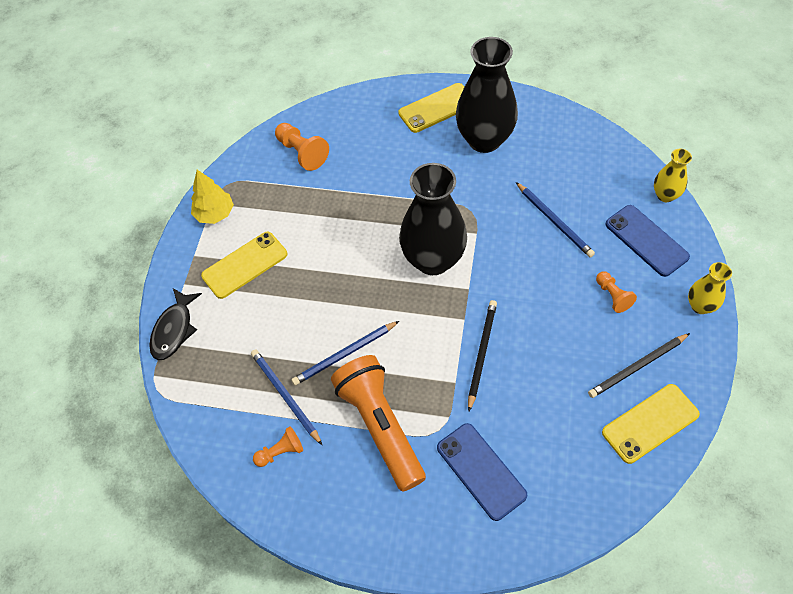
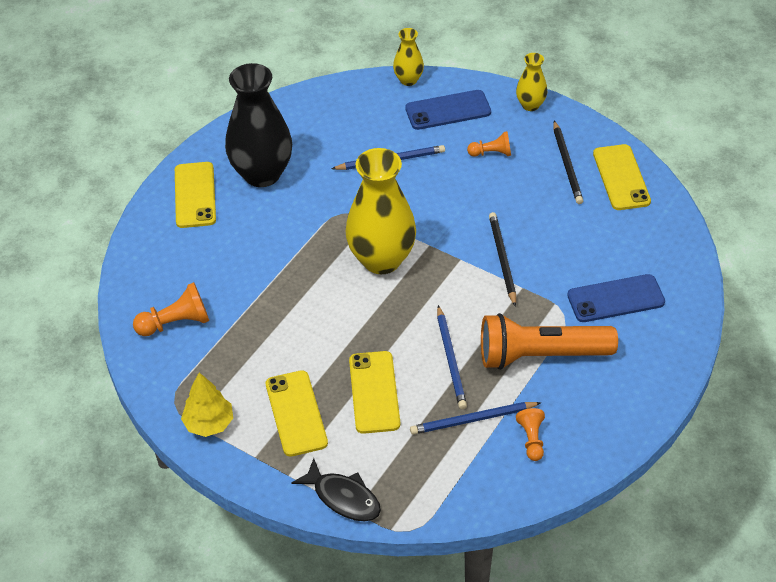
camera: 70 degrees left, 10 degrees down
(286, 310) = (374, 392): none -> yellow phone
(433, 260) = (381, 260): black vase -> yellow vase
(481, 353) = (502, 259): black pencil -> black pencil turned 45 degrees clockwise

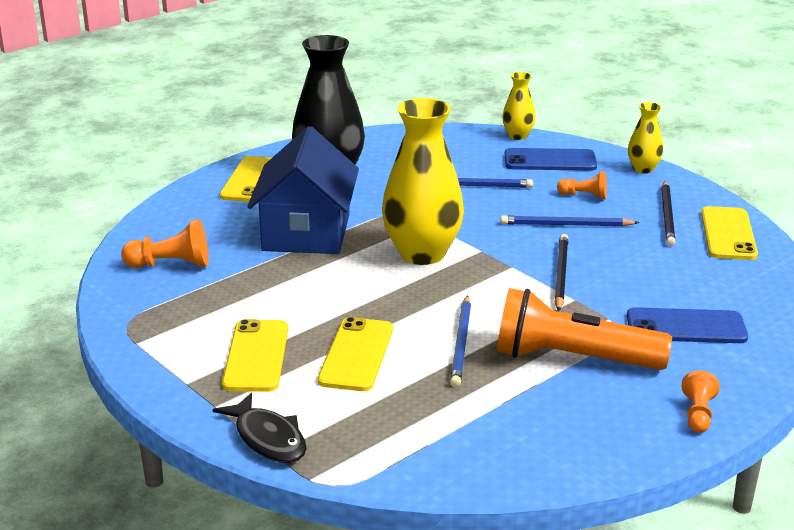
camera: 15 degrees right, 20 degrees down
(209, 423) = (153, 347): yellow tree -> none
(273, 255) = (306, 232): none -> blue house
(472, 420) = (462, 399): blue pencil -> blue pencil (566, 225)
(531, 439) = (529, 430): orange pawn -> orange pawn (698, 414)

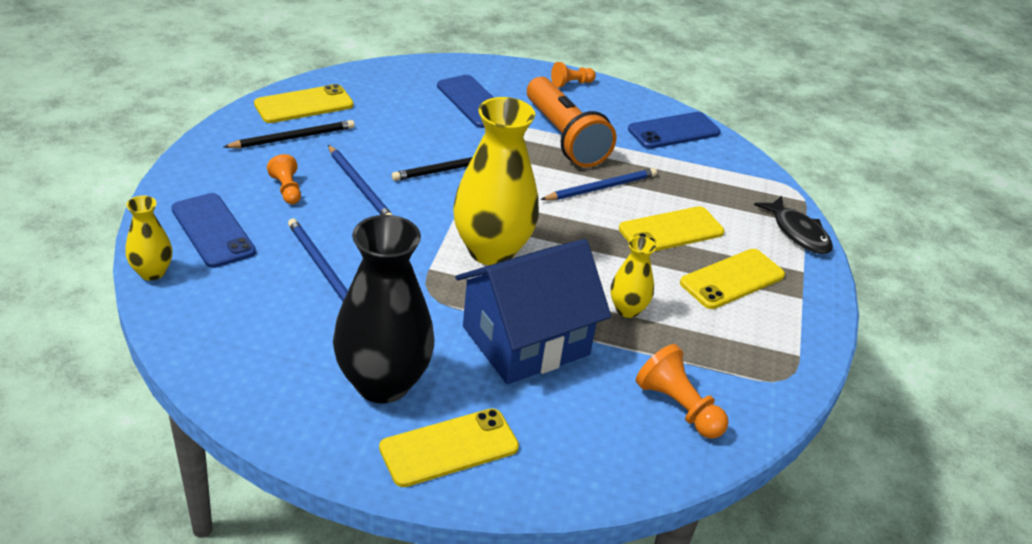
camera: 130 degrees left, 10 degrees up
(268, 438) = (798, 233): black fish -> black fish turned 135 degrees clockwise
(532, 448) = (674, 131): none -> blue phone
(643, 169) = (192, 168): yellow vase -> yellow vase (627, 309)

